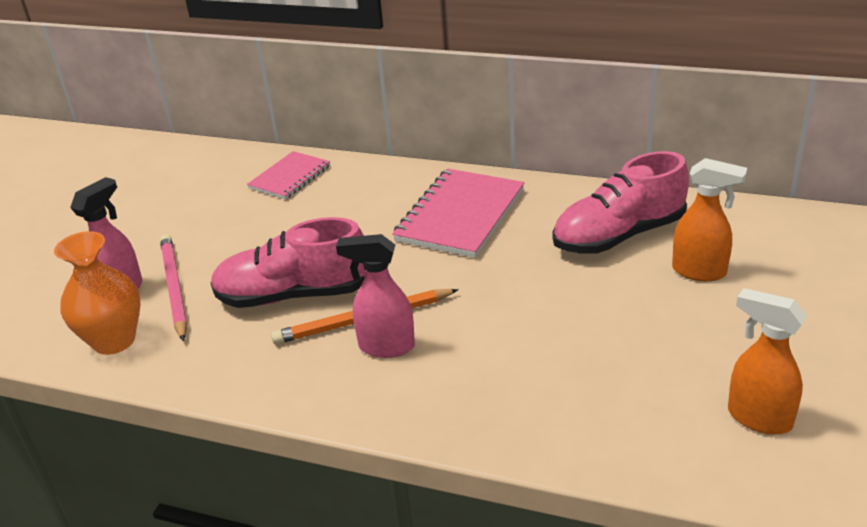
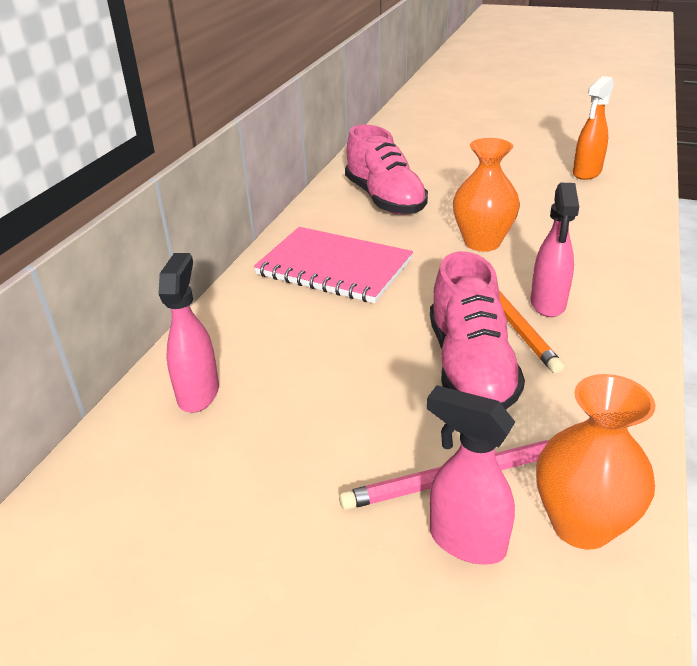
camera: 90 degrees left, 0 degrees up
(290, 177) = (198, 393): pink notebook -> pink spray bottle
(517, 306) = (482, 242): none -> orange vase
(699, 271) = (436, 176): orange spray bottle -> none

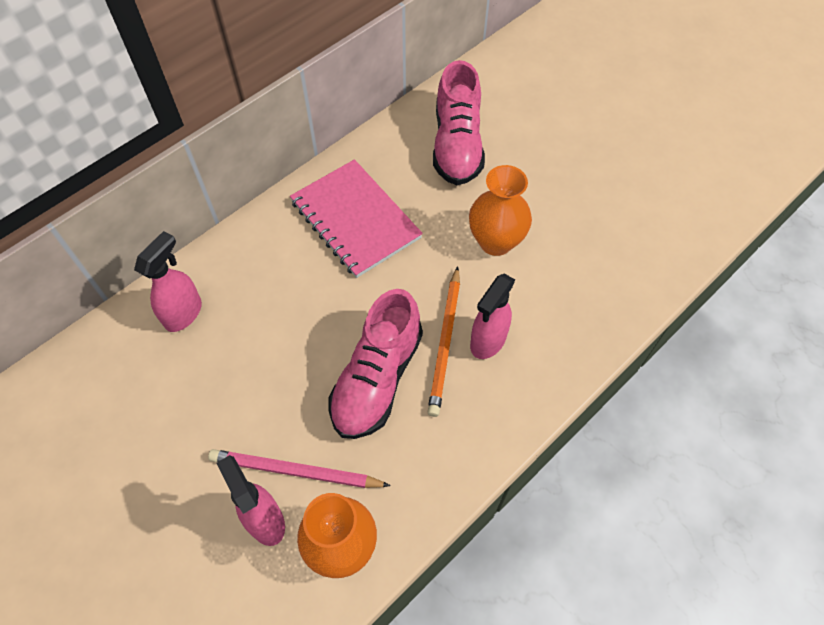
camera: 25 degrees right, 25 degrees up
(586, 173) = (673, 184): orange spray bottle -> none

